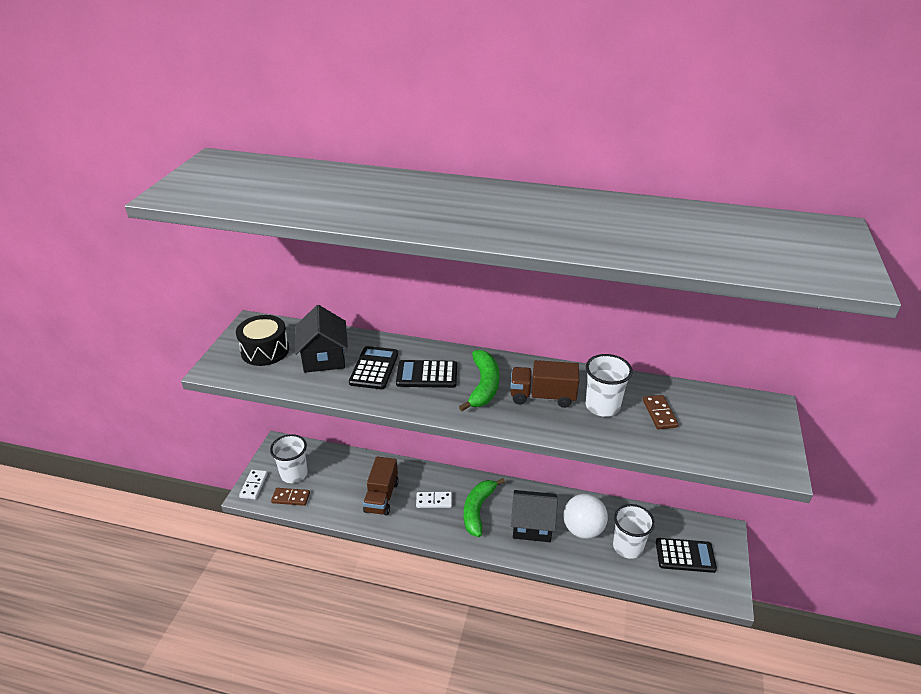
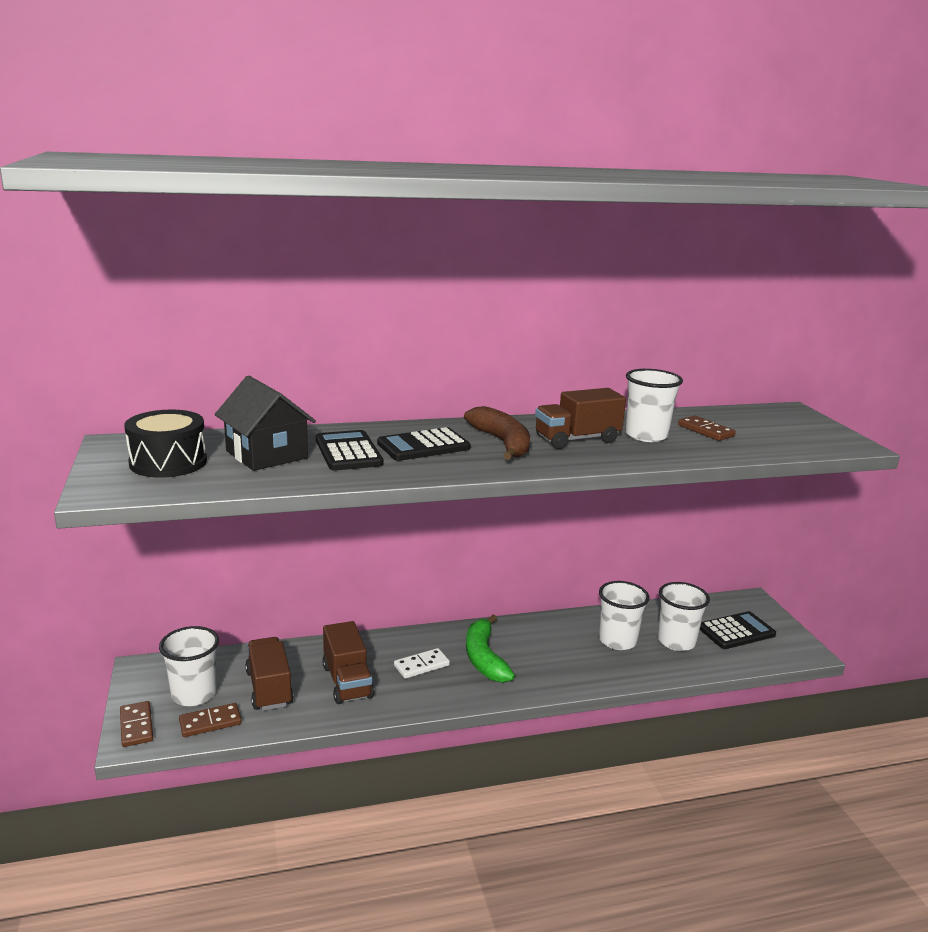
camera: 30 degrees left, 15 degrees down
(253, 485) = (136, 726): white domino -> brown domino
(335, 485) = (269, 688): none -> brown truck
(483, 386) = (502, 443): green banana -> brown banana
(532, 525) = (560, 653): black house -> none
(583, 529) = (617, 640): white ball -> white cup

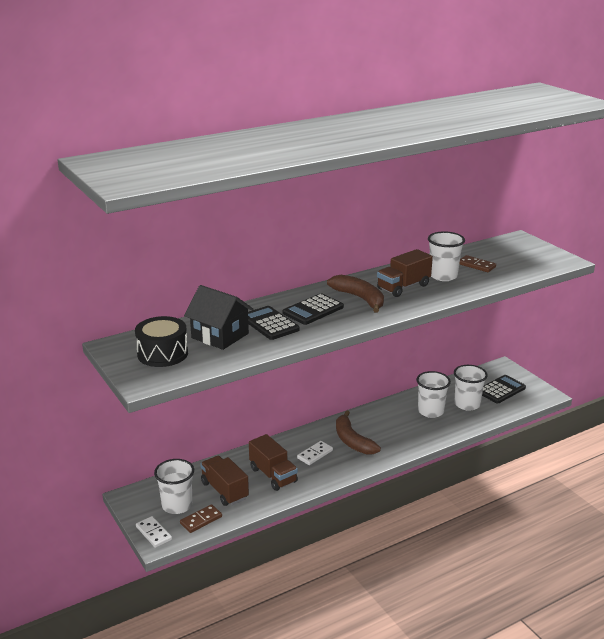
camera: 15 degrees left, 5 degrees up
(136, 726) = (153, 533): brown domino -> white domino
(484, 658) = (352, 441): green banana -> brown banana

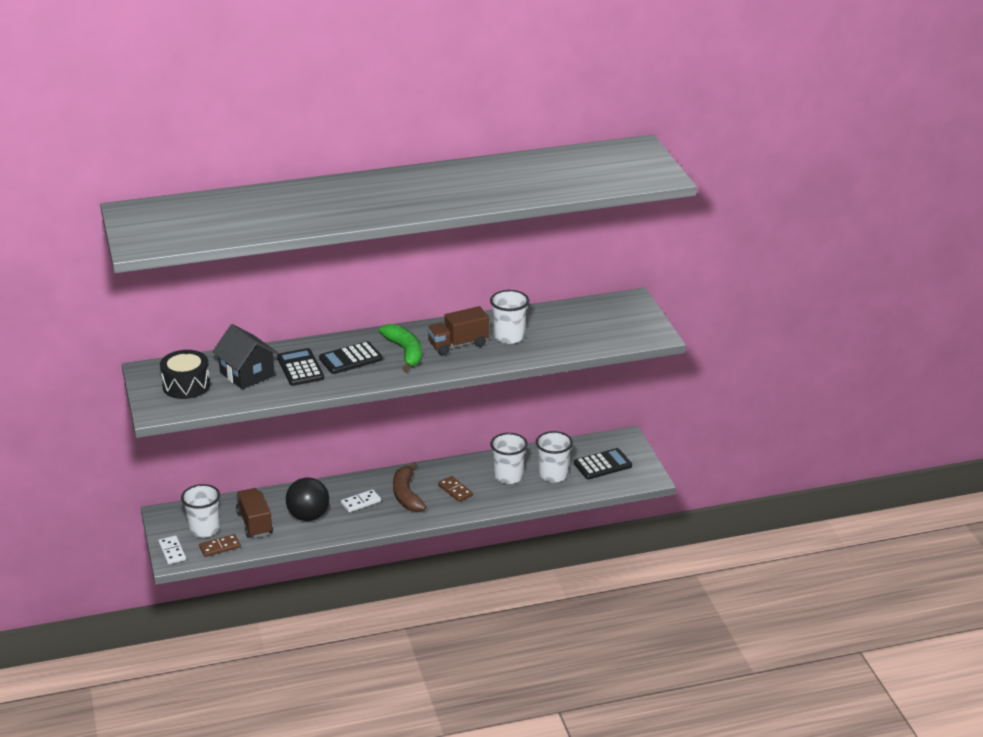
camera: 15 degrees right, 5 degrees up
(273, 475) = (308, 516): brown truck -> black ball
(360, 298) = (405, 352): brown banana -> green banana
(476, 265) = (555, 329): brown domino -> brown domino (455, 490)

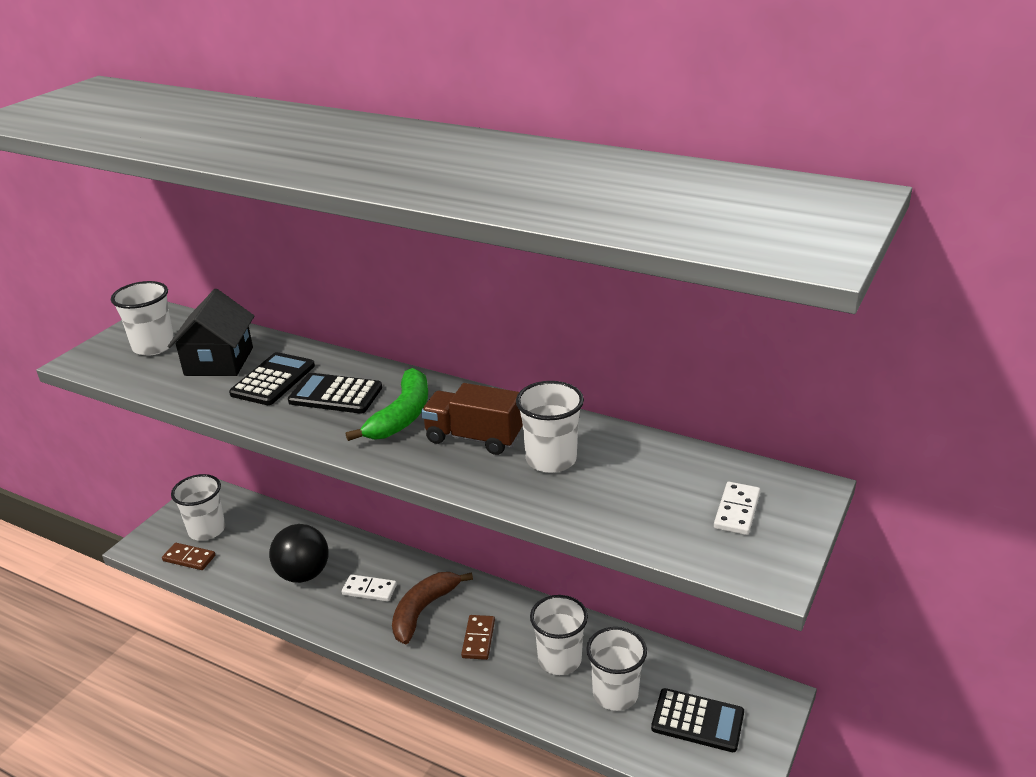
camera: 45 degrees right, 0 degrees up
(172, 551) = (151, 537): white domino -> white domino (736, 511)
(186, 385) = (153, 346): black drum -> white cup
(255, 523) = (251, 551): brown truck -> none

